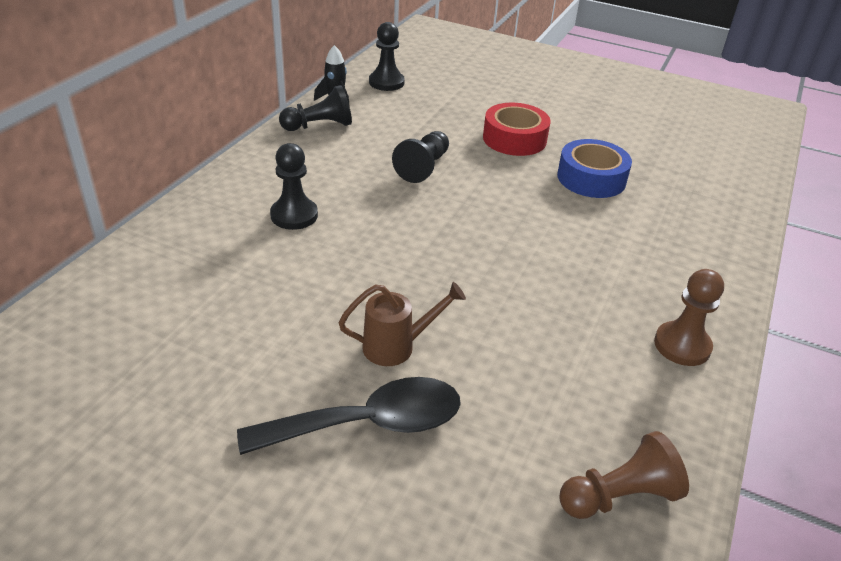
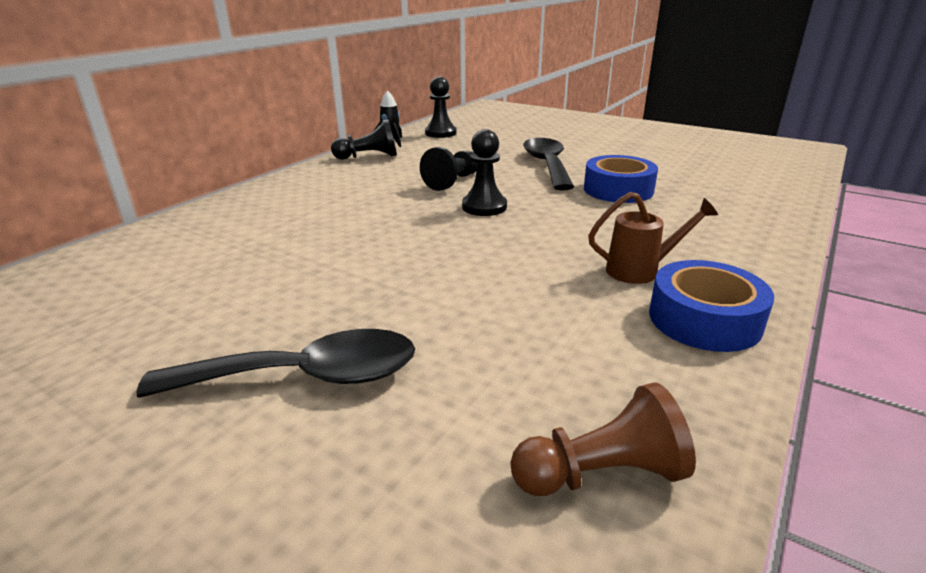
camera: 10 degrees right, 10 degrees down
(294, 215) = (315, 210): black pawn -> black pawn (484, 207)
(397, 346) = (370, 309): brown watering can -> brown watering can (641, 270)
(514, 139) = (547, 165): red tape -> black spoon
(682, 345) = (704, 319): brown pawn -> blue tape

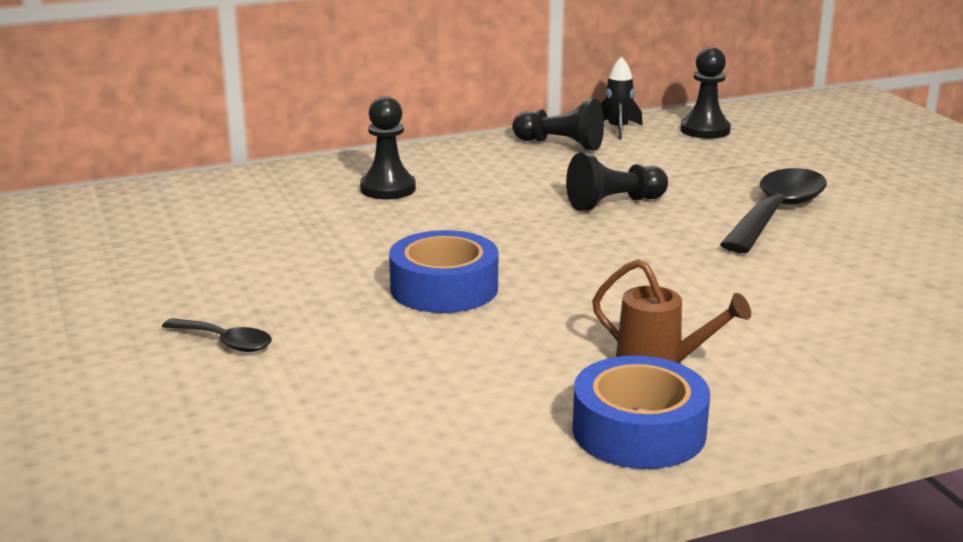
camera: 35 degrees right, 5 degrees down
(305, 377) = (225, 342): black spoon -> black spoon, size x0.51
(484, 207) = (601, 245): black pawn -> black pawn (388, 189)
(601, 474) = (342, 485): brown pawn -> none
(618, 190) = (814, 272): blue tape -> blue tape (444, 288)

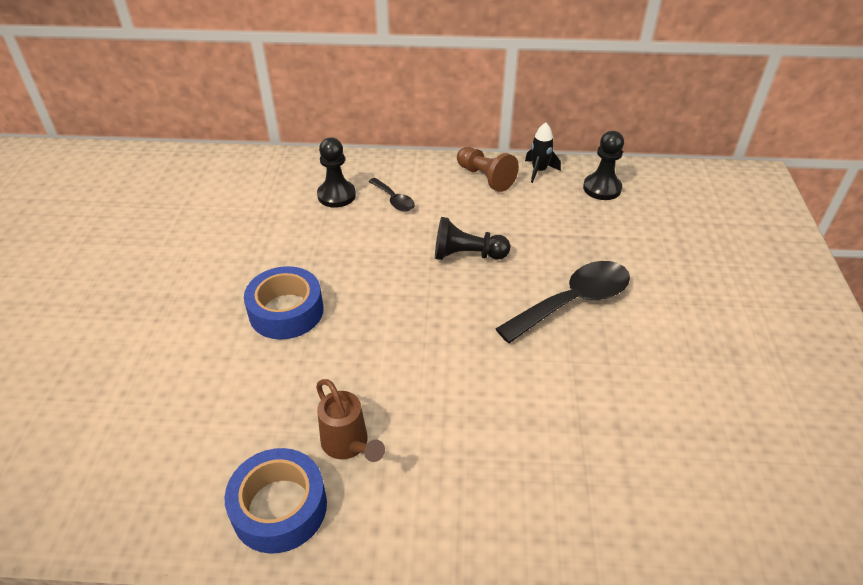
camera: 25 degrees right, 20 degrees up
(225, 342) = (126, 321): black spoon -> black spoon (394, 200)
(560, 144) = (485, 178): black pawn -> brown pawn

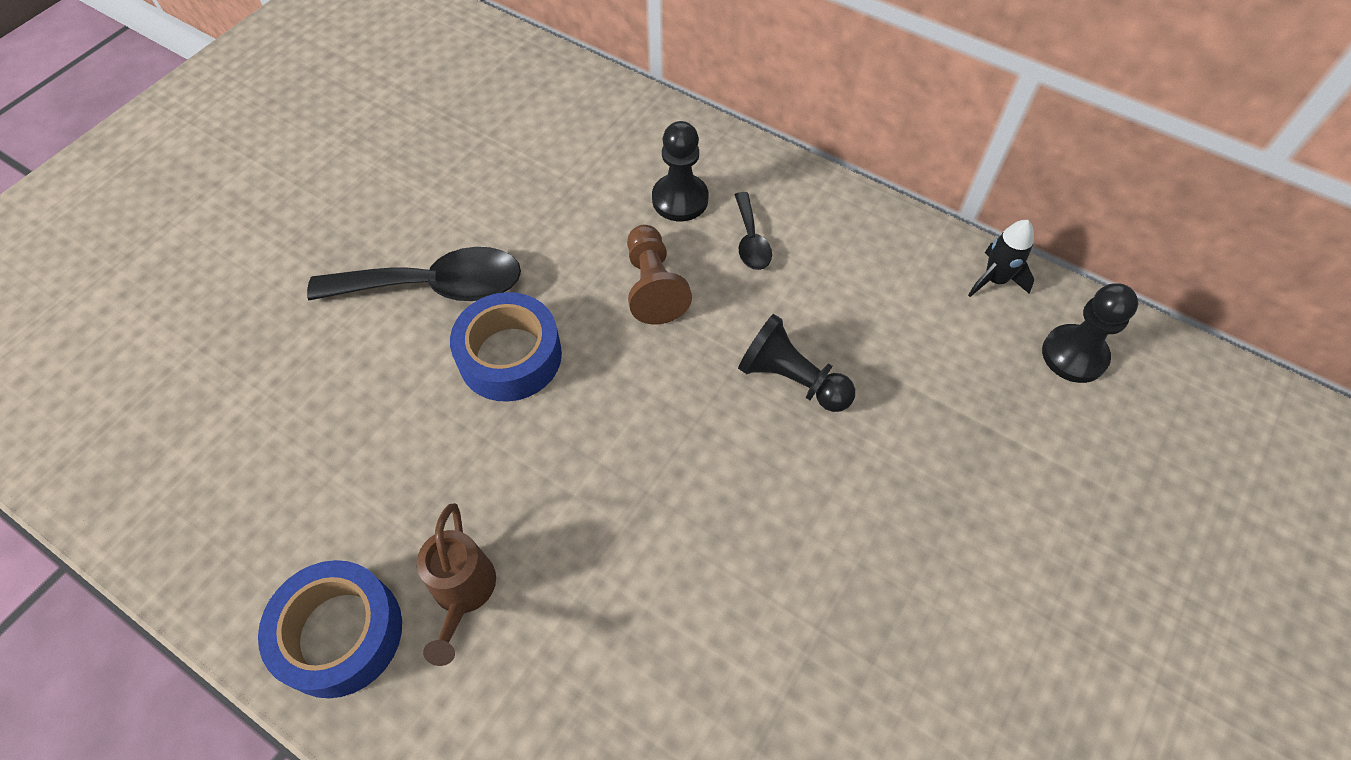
camera: 30 degrees right, 15 degrees up
(485, 178) = (904, 257): brown pawn -> brown pawn (653, 286)
(573, 302) = (891, 533): black spoon -> black spoon (435, 286)

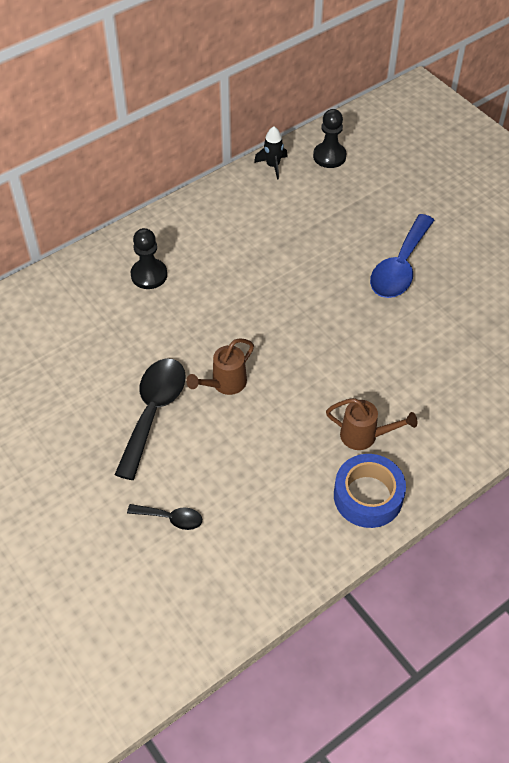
camera: 70 degrees left, 5 degrees down
(510, 356) = (224, 384): blue tape -> brown watering can
(653, 286) = (207, 305): brown pawn -> none
(750, 240) = (197, 253): black spoon -> black spoon (171, 518)
(791, 379) = (296, 265): black pawn -> none
(870, 549) = (400, 267): none -> blue spoon

